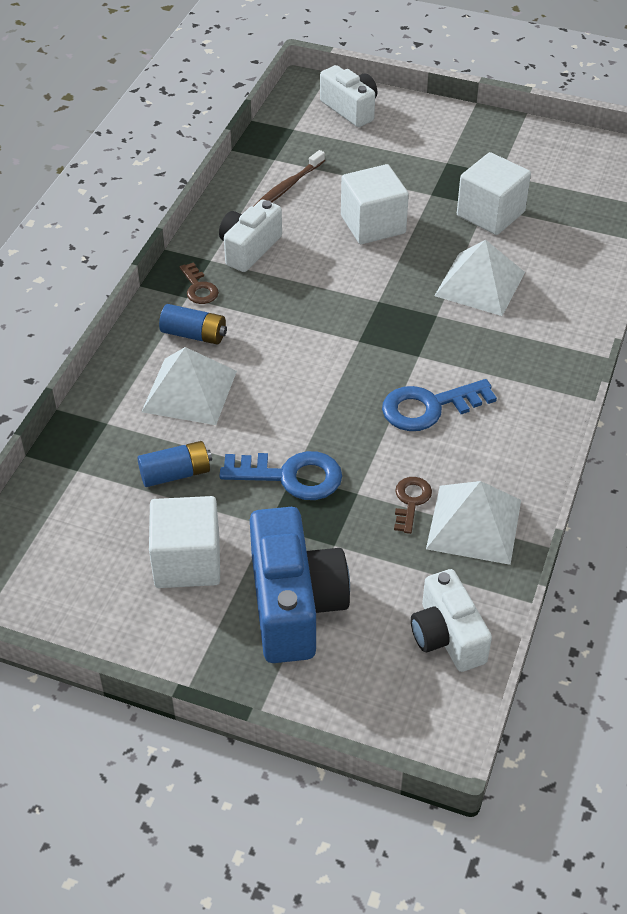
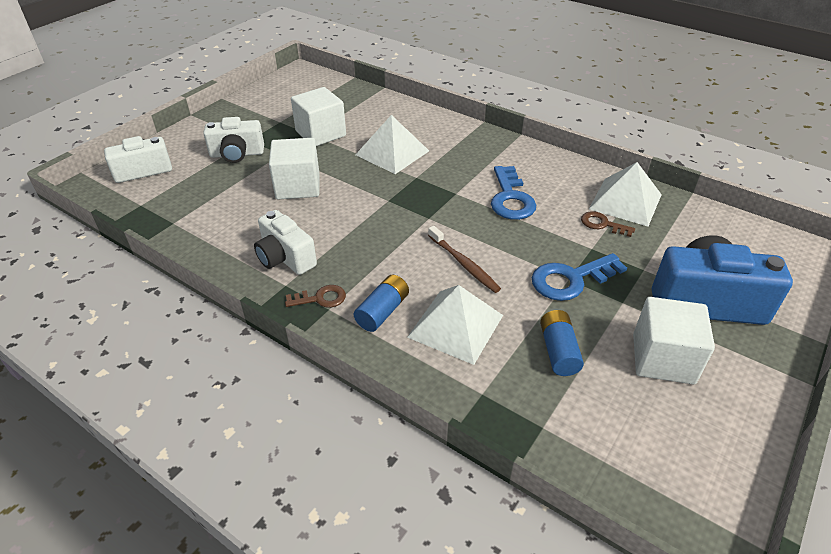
camera: 75 degrees left, 5 degrees down
(287, 187) = (218, 222): brown toothbrush -> brown toothbrush (464, 264)
(291, 476) = (570, 279): blue key -> blue key turned 135 degrees counterclockwise
(447, 636) = (726, 232): white camera -> white camera (237, 154)

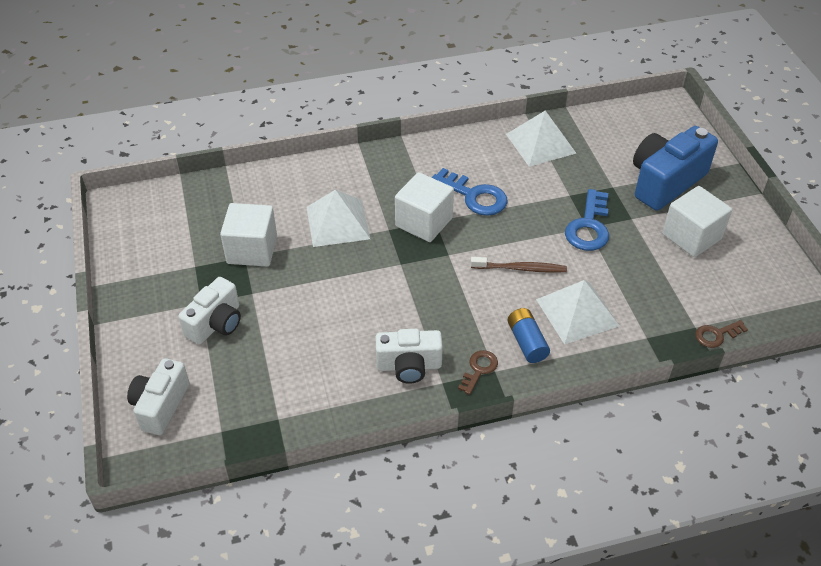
camera: 50 degrees left, 5 degrees up
(298, 186) = (318, 308): white cube -> white cube (424, 222)
(558, 351) = (644, 278): blue battery -> none
(602, 224) = (551, 172): brown key -> brown key (716, 335)

